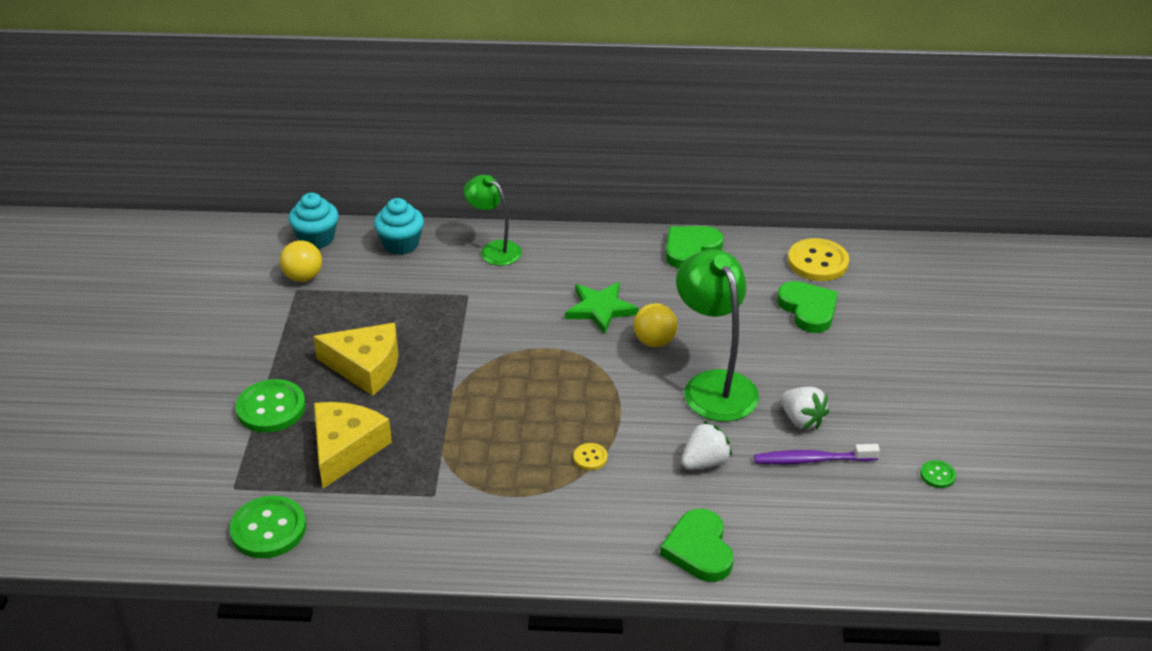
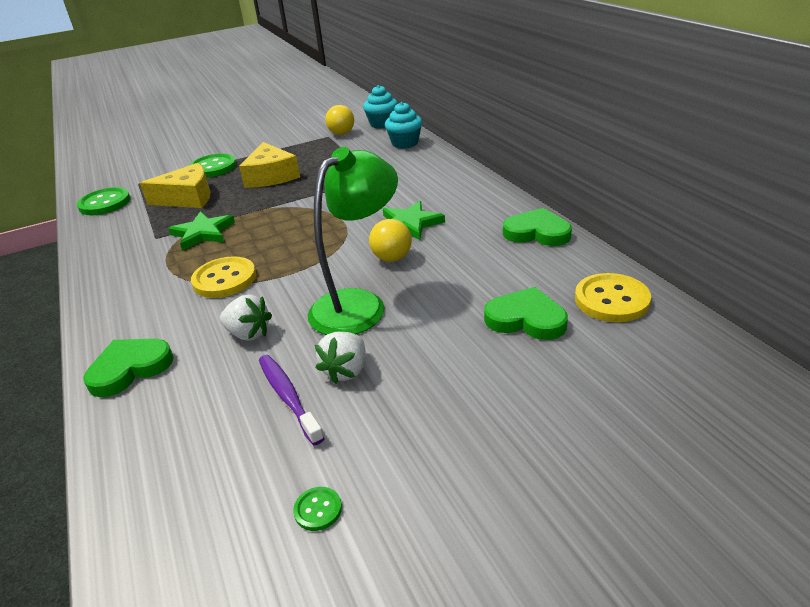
camera: 65 degrees right, 5 degrees down
(465, 454) = (203, 233): none -> green star
(494, 249) = (435, 168): green lamp -> none
(590, 458) = (224, 279): yellow button -> yellow button, size x2.08
(808, 309) = (526, 319): green heart -> green heart turned 105 degrees counterclockwise

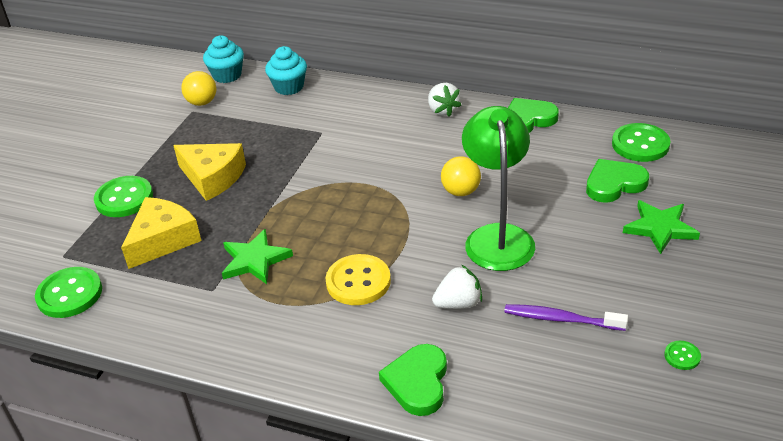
camera: 45 degrees left, 5 degrees up
(346, 370) = (566, 281): white strawberry -> white strawberry (442, 110)
(410, 224) = (426, 158): green star -> green star (660, 228)
(611, 300) = (640, 144): yellow button -> green button

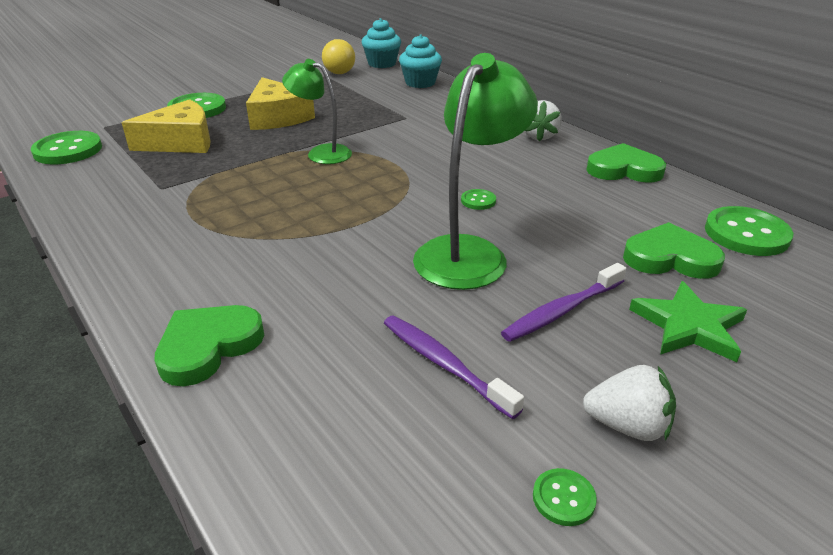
camera: 30 degrees right, 5 degrees down
(255, 260) = (223, 181): green star -> none
(297, 198) = (321, 153): none -> green lamp
(358, 282) = (282, 232): yellow button -> none
(458, 303) = (349, 293): white strawberry -> white strawberry (627, 426)
(461, 191) = (478, 201): yellow ball -> green button
(589, 251) = (562, 310): none -> purple toothbrush

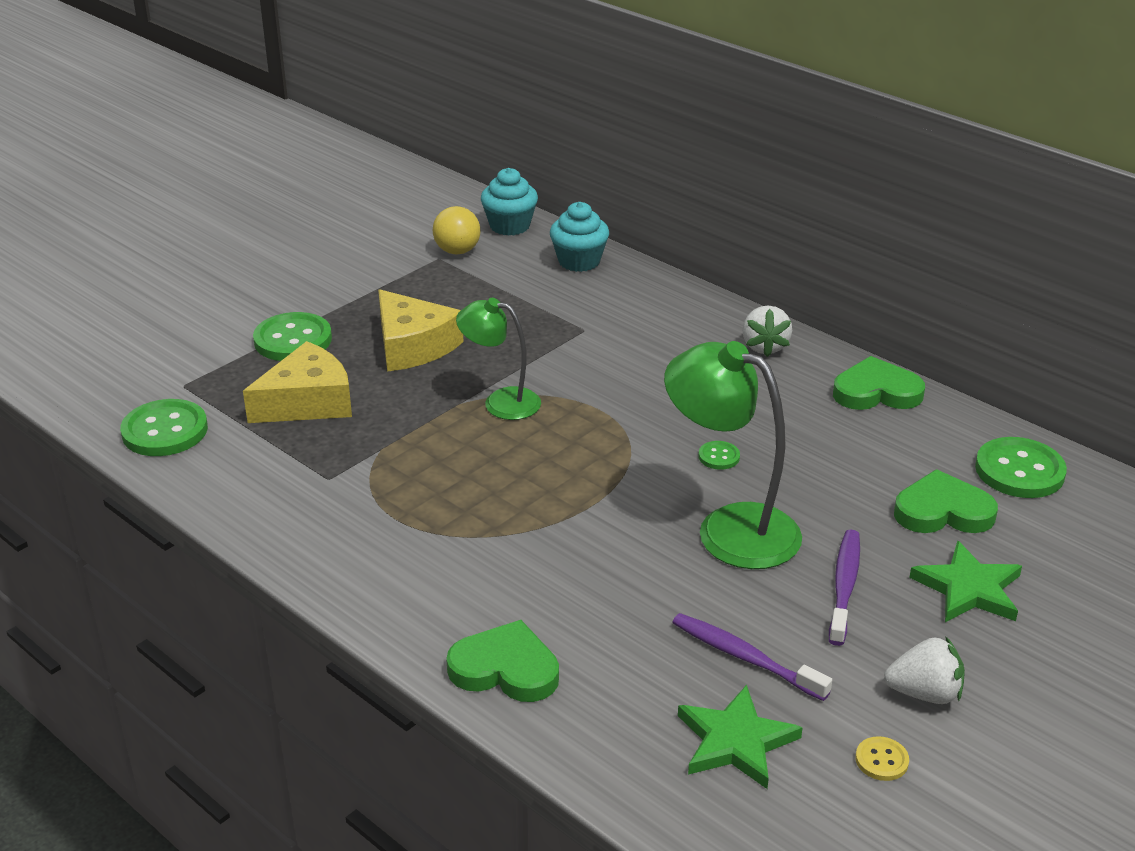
camera: 10 degrees left, 0 degrees up
(208, 347) = (505, 669): green heart -> green heart turned 75 degrees clockwise
(403, 452) = (735, 741): none -> green star
(469, 252) = (729, 528): green lamp -> green lamp turned 75 degrees counterclockwise
(562, 310) = (844, 586): purple toothbrush -> purple toothbrush turned 150 degrees clockwise
(563, 498) = (881, 760): green button -> yellow button

